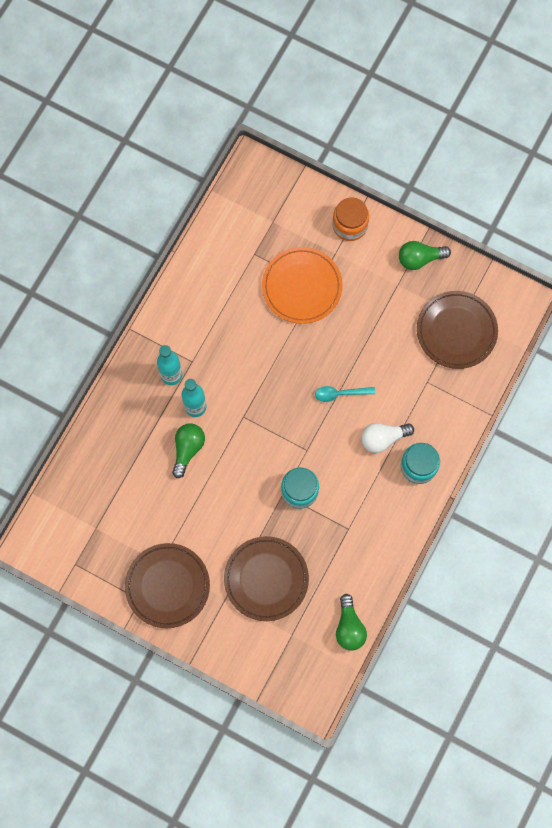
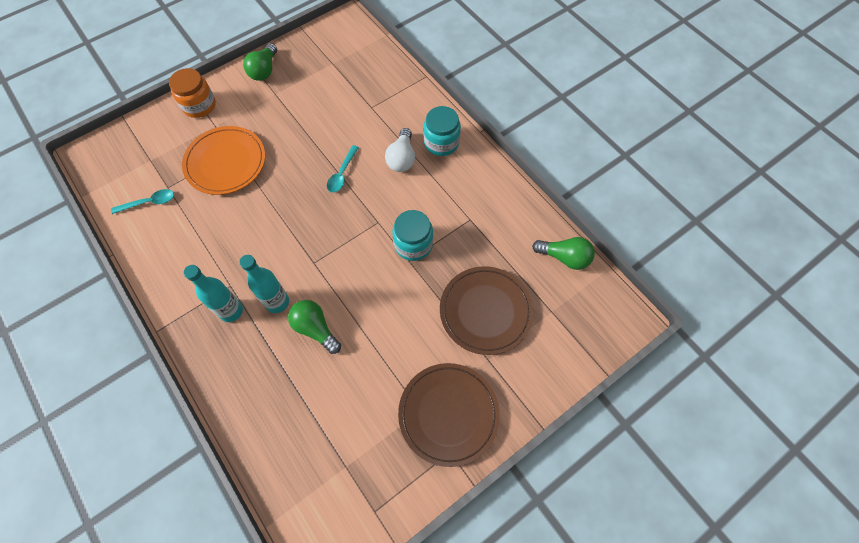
camera: 65 degrees left, 10 degrees down
(233, 249) = (149, 202): none -> turquoise spoon
(456, 331) = (341, 71): brown plate -> none

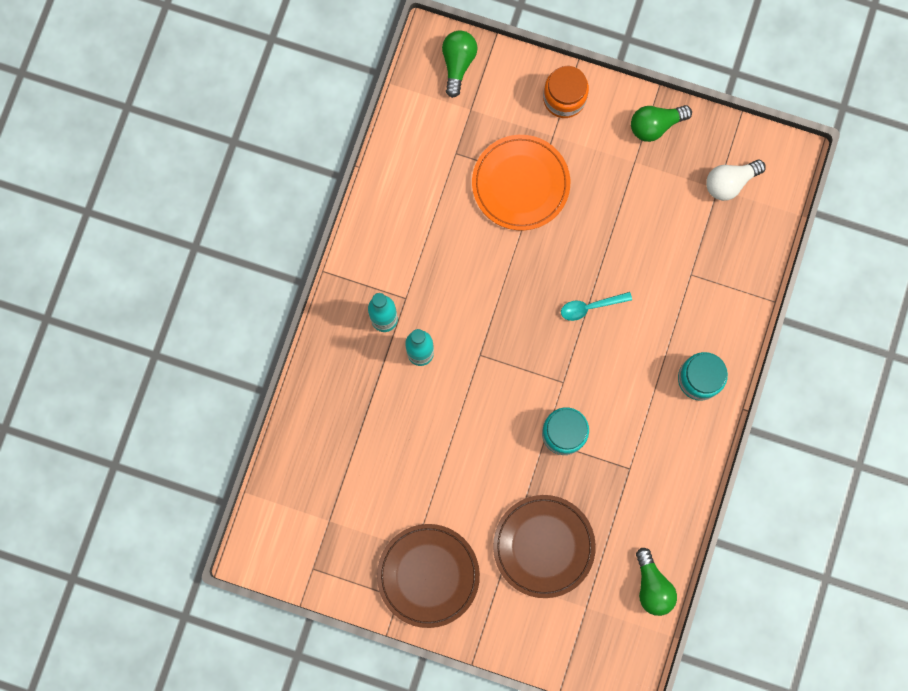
camera: 55 degrees right, 15 degrees up
(149, 202) = (429, 151): turquoise spoon -> none
(315, 328) = (421, 406): green light bulb -> green light bulb (458, 63)
(402, 158) = (651, 352): white light bulb -> white light bulb (729, 182)

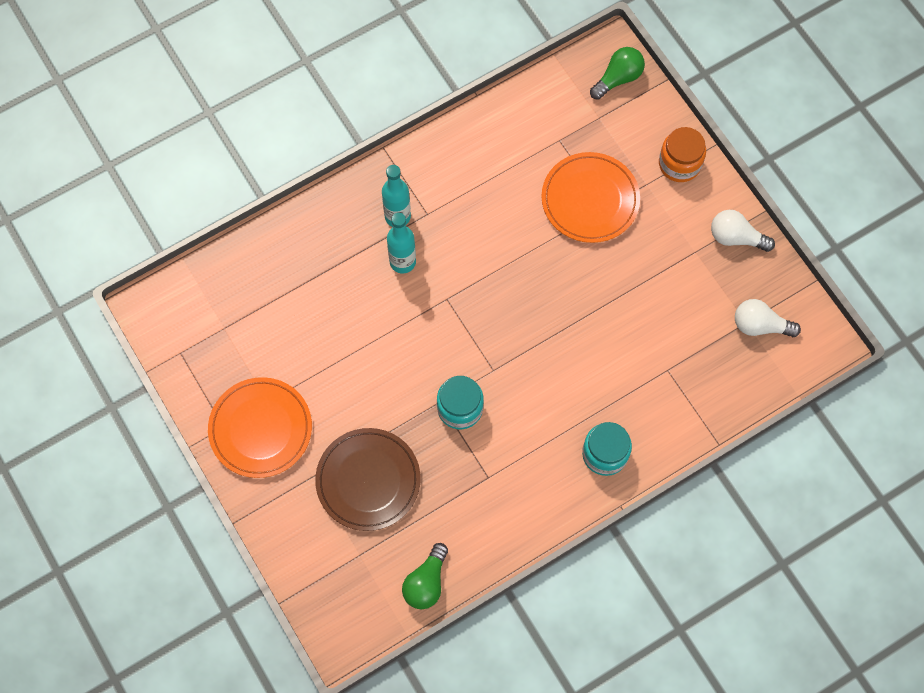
camera: 40 degrees right, 10 degrees down
(428, 575) = (260, 429): brown plate -> orange plate
(590, 307) = (564, 331): turquoise spoon -> none
(655, 125) = (736, 237): green light bulb -> white light bulb

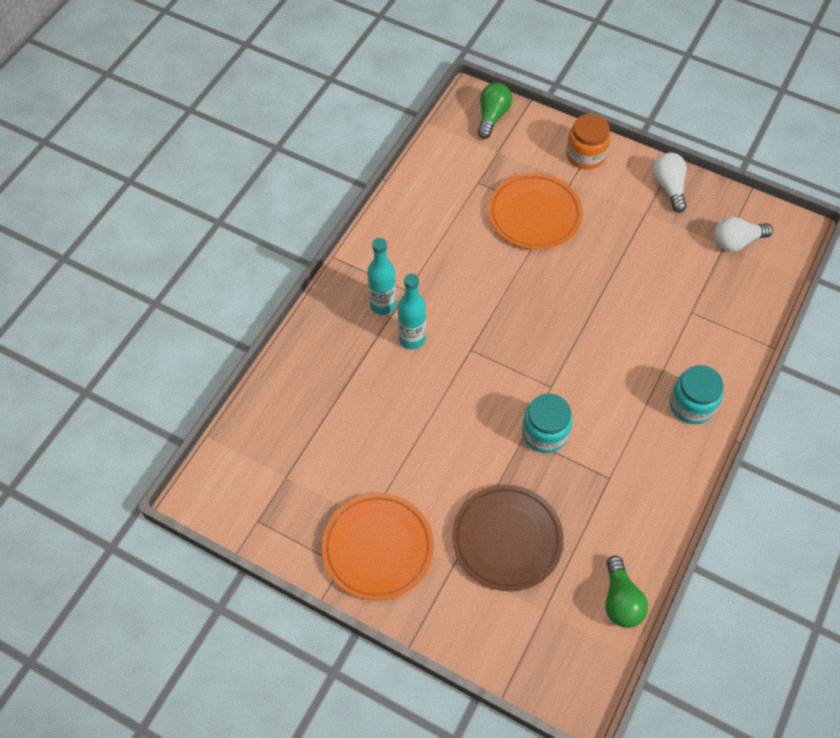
camera: 30 degrees left, 10 degrees down
(736, 237) = (668, 187): white light bulb -> white light bulb turned 90 degrees clockwise

